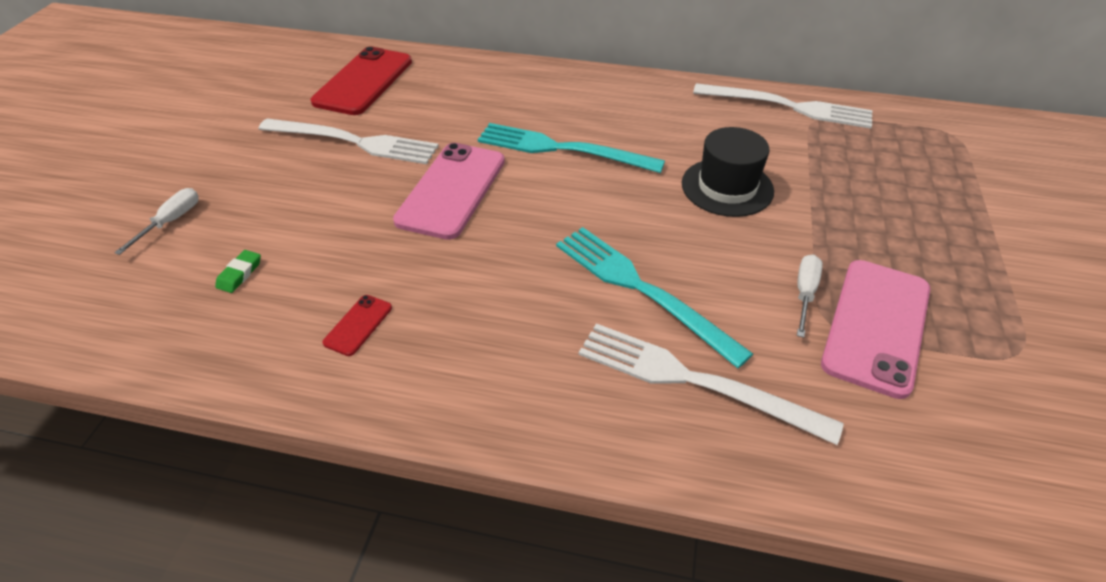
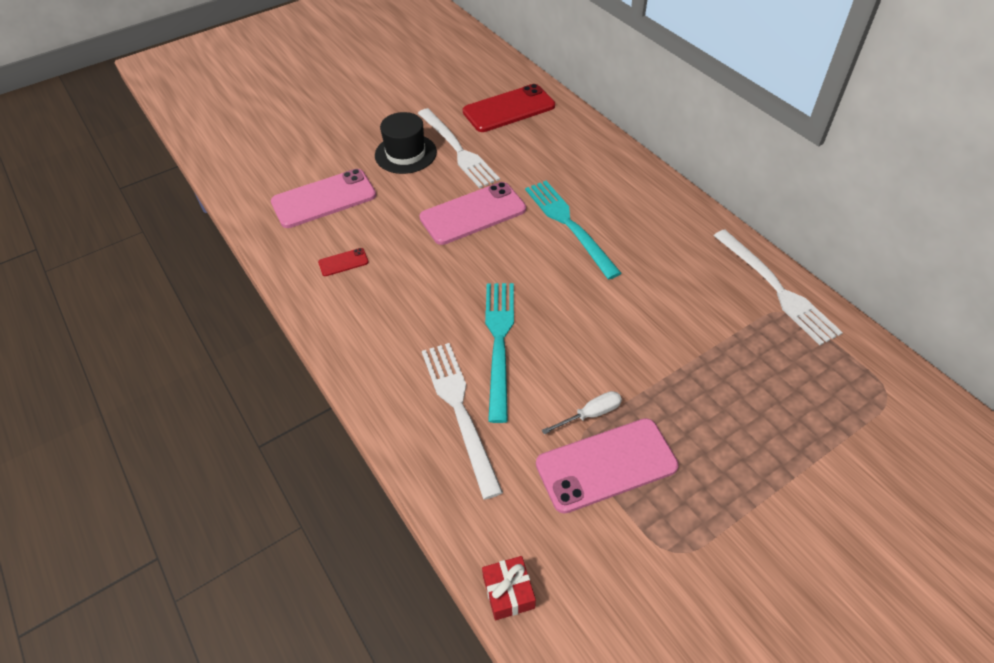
camera: 45 degrees right, 5 degrees up
(171, 222) = (325, 149): white screwdriver -> none
(239, 274) = (324, 199): green eraser -> pink phone
(727, 187) = (640, 317): black hat -> black hat (405, 154)
(976, 513) = (508, 592): none -> red gift

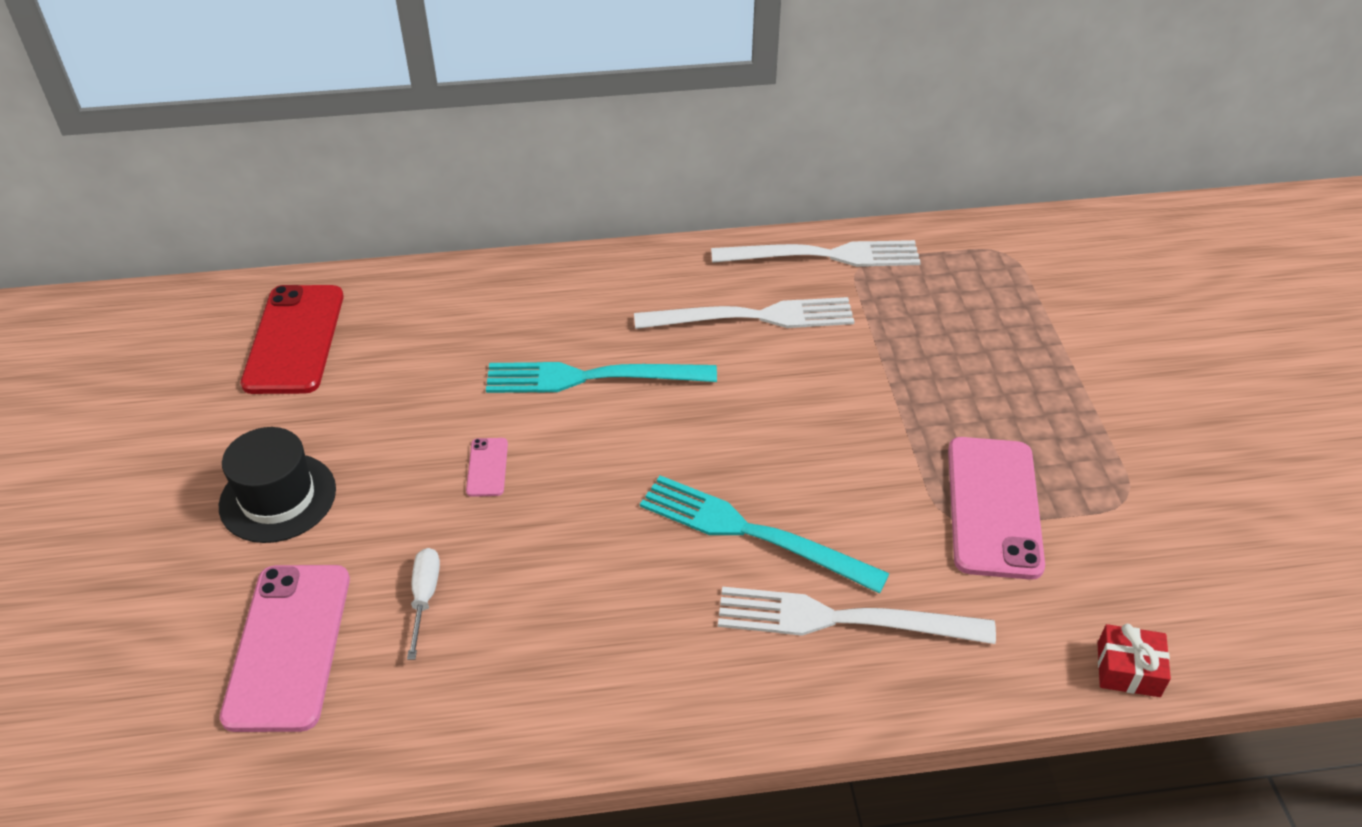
camera: 65 degrees left, 5 degrees down
(343, 262) = (465, 665): red phone -> none
(457, 150) = (330, 432): white fork -> white fork (753, 317)
(473, 214) = (487, 467): pink phone -> pink phone, size x0.44
(590, 414) = (915, 490): white screwdriver -> white screwdriver (424, 597)

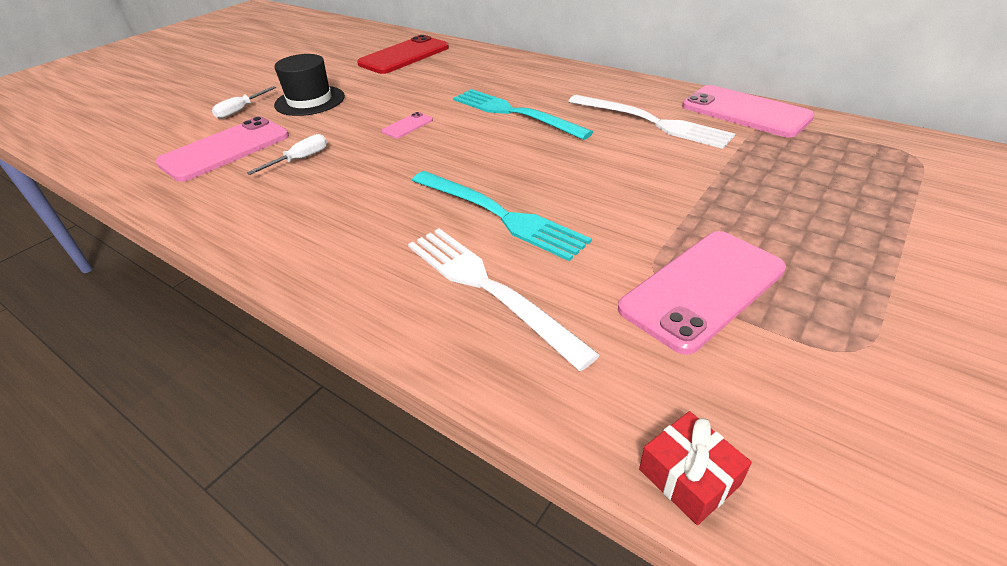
camera: 45 degrees right, 5 degrees down
(191, 572) = (240, 110): none -> white screwdriver
(752, 533) = (499, 215): turquoise fork -> turquoise fork turned 150 degrees clockwise
(823, 256) = (745, 112): white fork -> pink phone

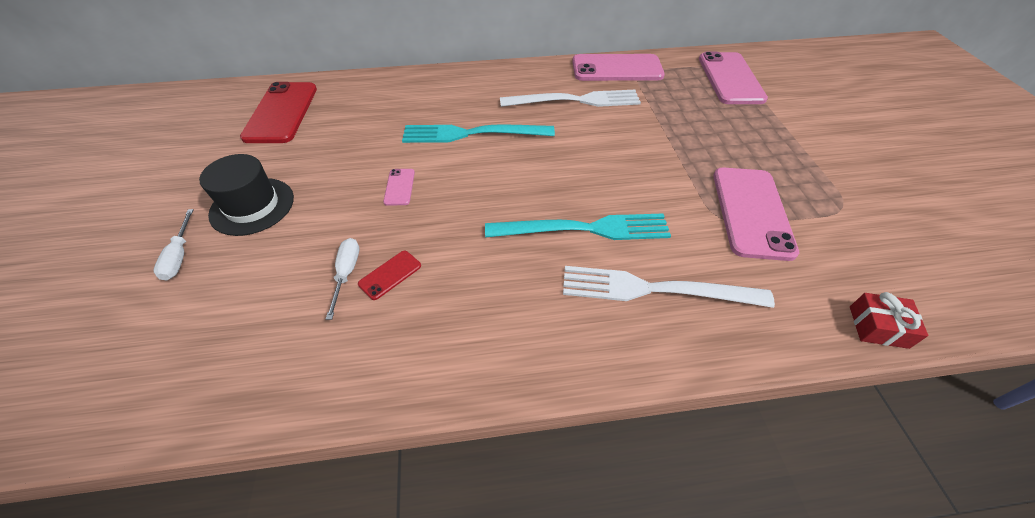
camera: 45 degrees left, 10 degrees up
(225, 149) = (240, 309): pink phone -> pink phone (730, 78)
(321, 173) = (390, 275): none -> red phone

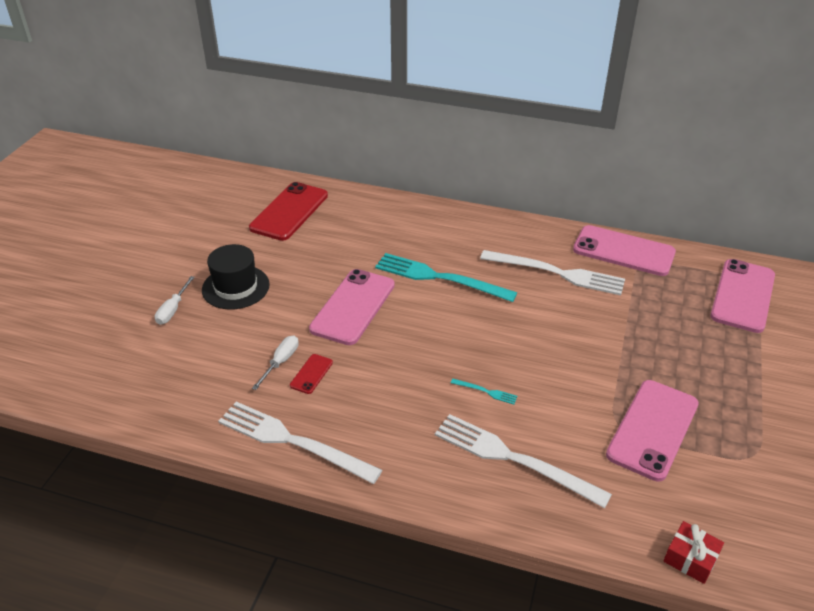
camera: 25 degrees right, 10 degrees down
(390, 275) = (311, 374): red phone -> red phone turned 45 degrees counterclockwise
(399, 187) = (353, 307): pink phone -> pink phone, size x2.25
(408, 366) = (293, 441): none -> white fork
(584, 229) = (486, 391): turquoise fork -> turquoise fork, size x0.40

